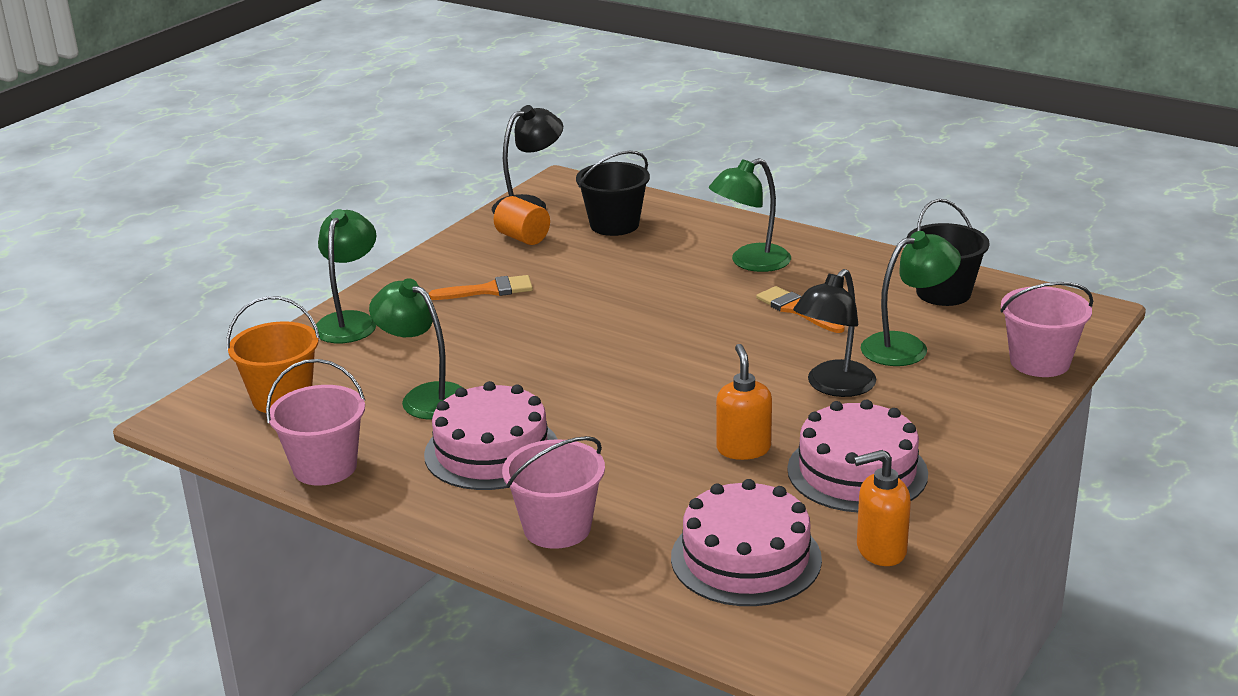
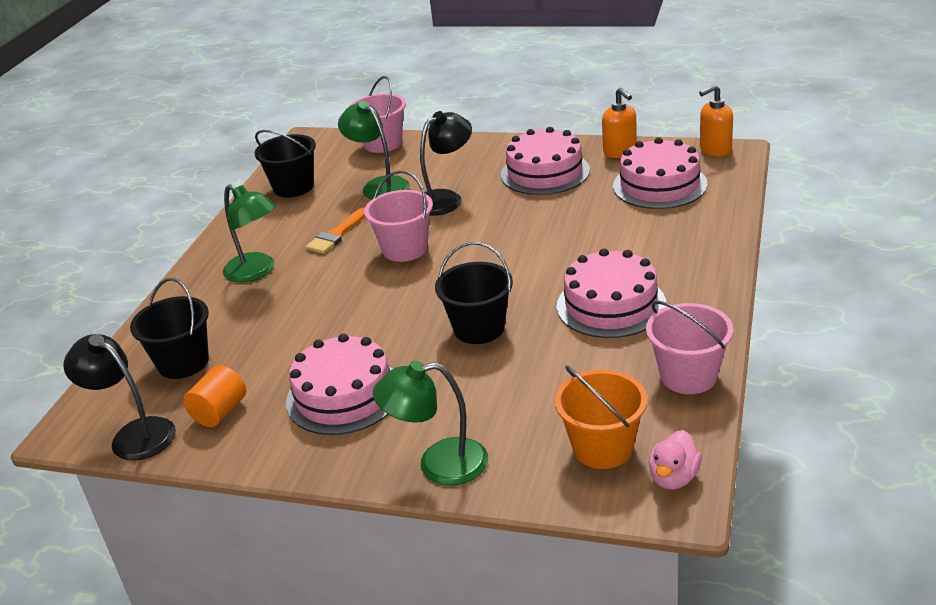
camera: 105 degrees left, 5 degrees up
(207, 423) = (674, 478): none -> pink duck
(425, 397) = (553, 364): green lamp -> none
(489, 290) = (344, 395): orange brush -> pink cake
(526, 367) = (479, 328): none -> black bucket
(557, 528) = (681, 251): pink bucket -> pink bucket (405, 249)
(743, 448) = (543, 211): orange soap dispenser -> orange soap dispenser (715, 150)
(833, 386) = (446, 199): black lamp -> black lamp turned 60 degrees counterclockwise

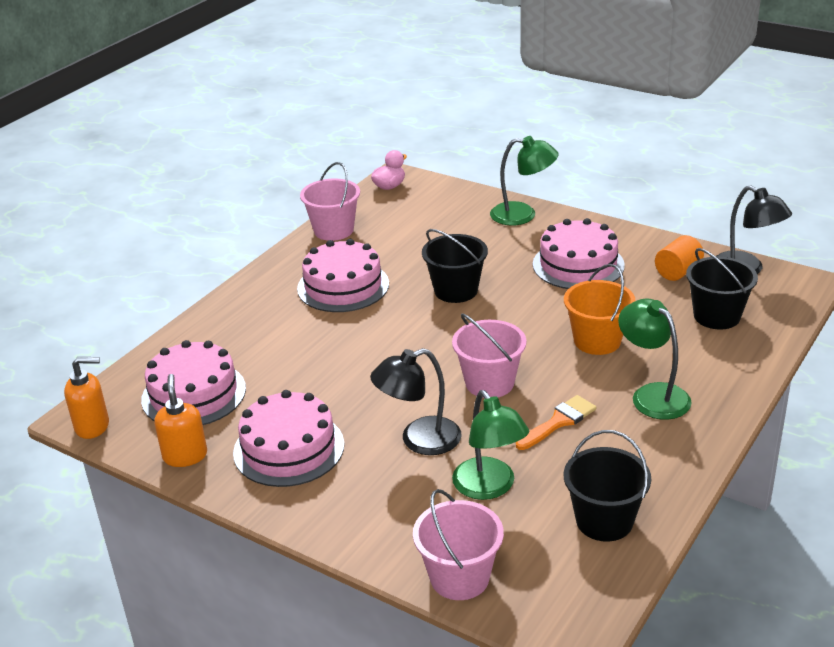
camera: 165 degrees left, 0 degrees up
(603, 448) = (418, 205): orange bucket -> orange bucket (597, 341)

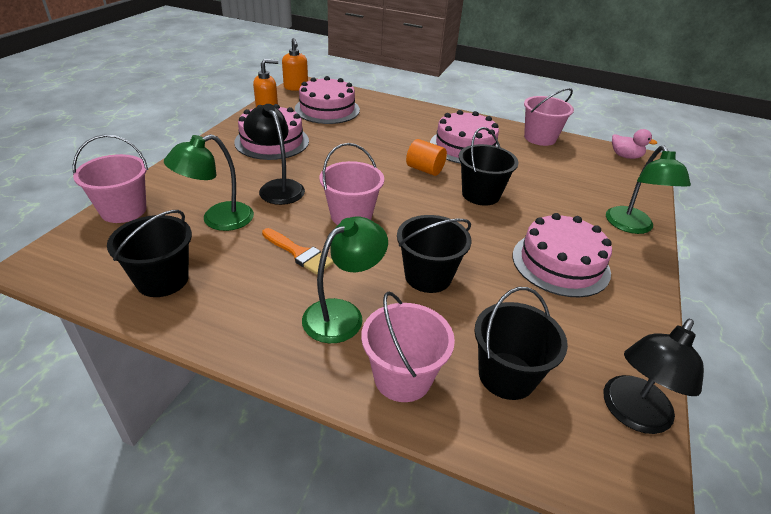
camera: 75 degrees right, 5 degrees up
(597, 341) = (428, 276): orange bucket -> black bucket
(678, 272) = (588, 342): orange cylinder -> orange cylinder (425, 169)
(724, 367) = (402, 377): none -> pink bucket

